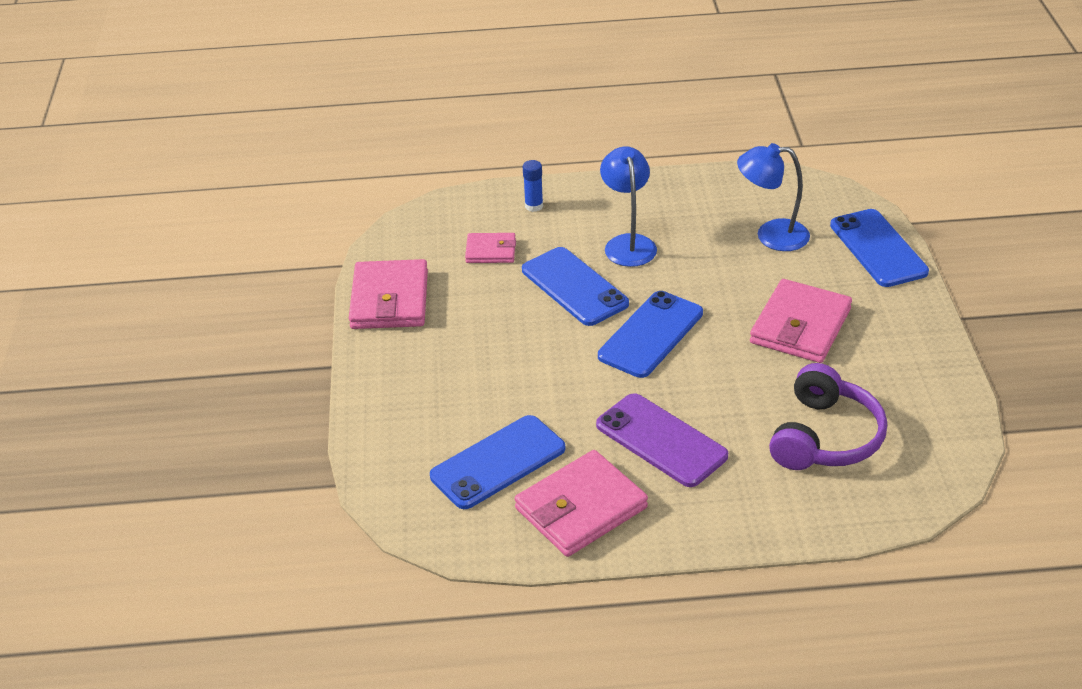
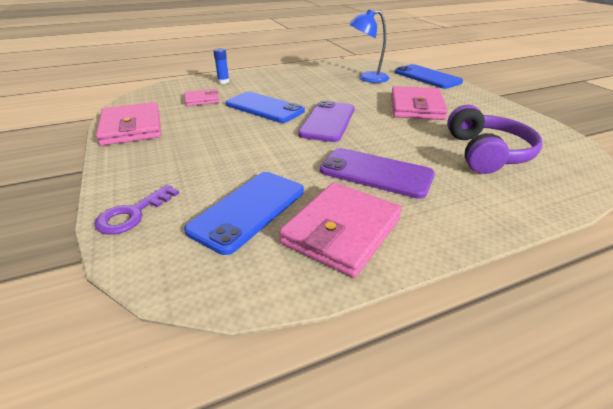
camera: 20 degrees left, 5 degrees down
(383, 443) = (133, 214): none -> purple key
(628, 243) = (288, 89): blue lamp -> none
(650, 334) = (327, 121): blue phone -> purple phone

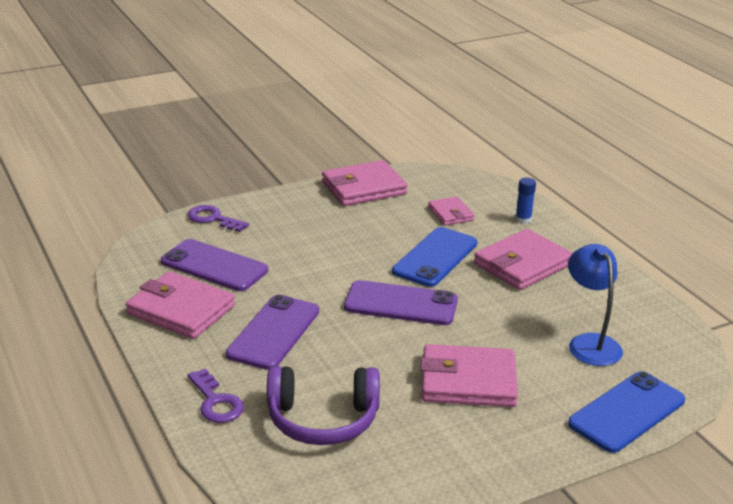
camera: 85 degrees right, 5 degrees down
(249, 210) = (214, 266): blue phone -> purple phone
(281, 86) = (522, 264): none -> pink wallet
(495, 202) = (216, 402): none -> purple key

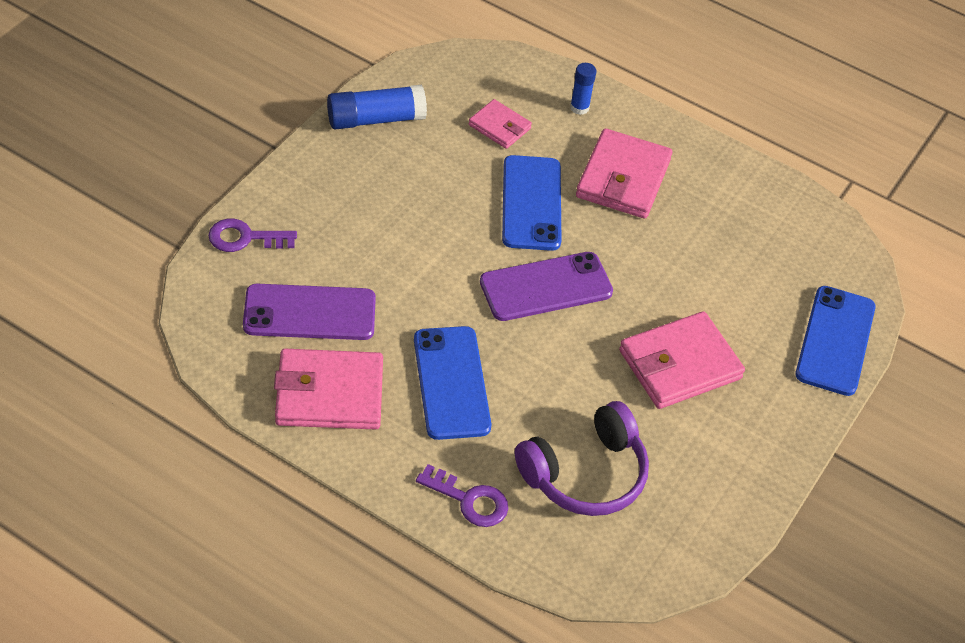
camera: 35 degrees left, 20 degrees up
(273, 332) = (451, 383): purple phone -> blue phone
(363, 188) = (375, 119): pink wallet -> blue glue stick
(590, 343) = (753, 265): blue lamp -> none

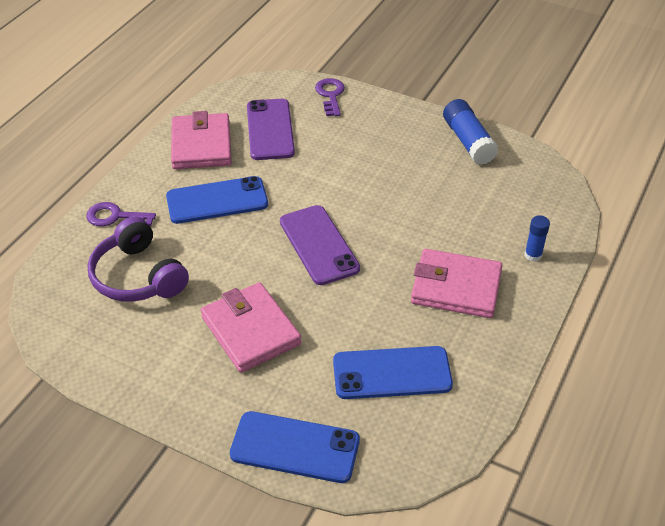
camera: 90 degrees right, 5 degrees down
(469, 500) = (115, 217): purple key -> purple key turned 75 degrees clockwise
(499, 127) = (488, 208): pink wallet -> none
(531, 203) = (407, 232): blue phone -> blue phone (392, 373)

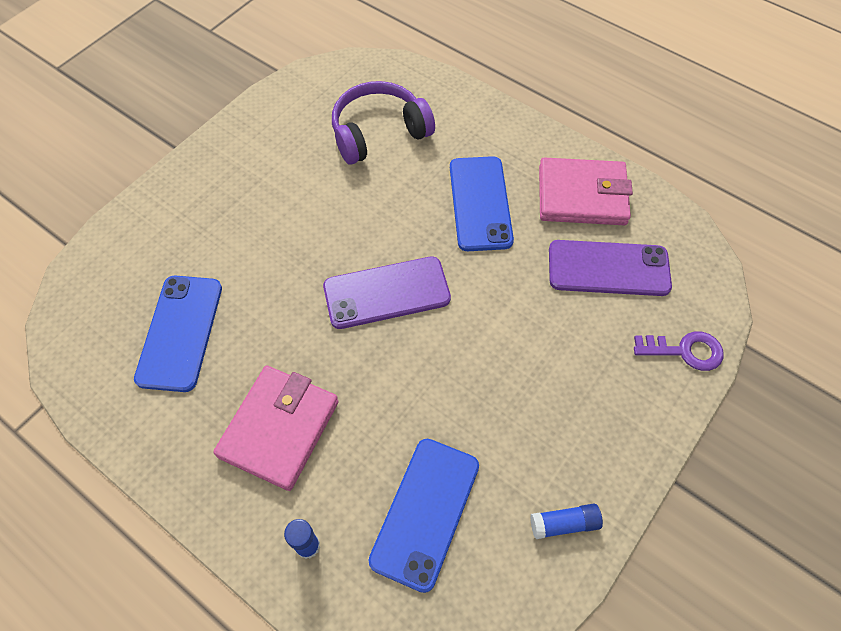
camera: 100 degrees right, 15 degrees up
(115, 217) = (469, 117): purple key -> none
(250, 331) = (279, 216): pink wallet -> none
(295, 447) = (129, 236): blue phone -> blue phone (425, 512)
(468, 141) = (564, 524): blue glue stick -> blue glue stick, size x0.57

